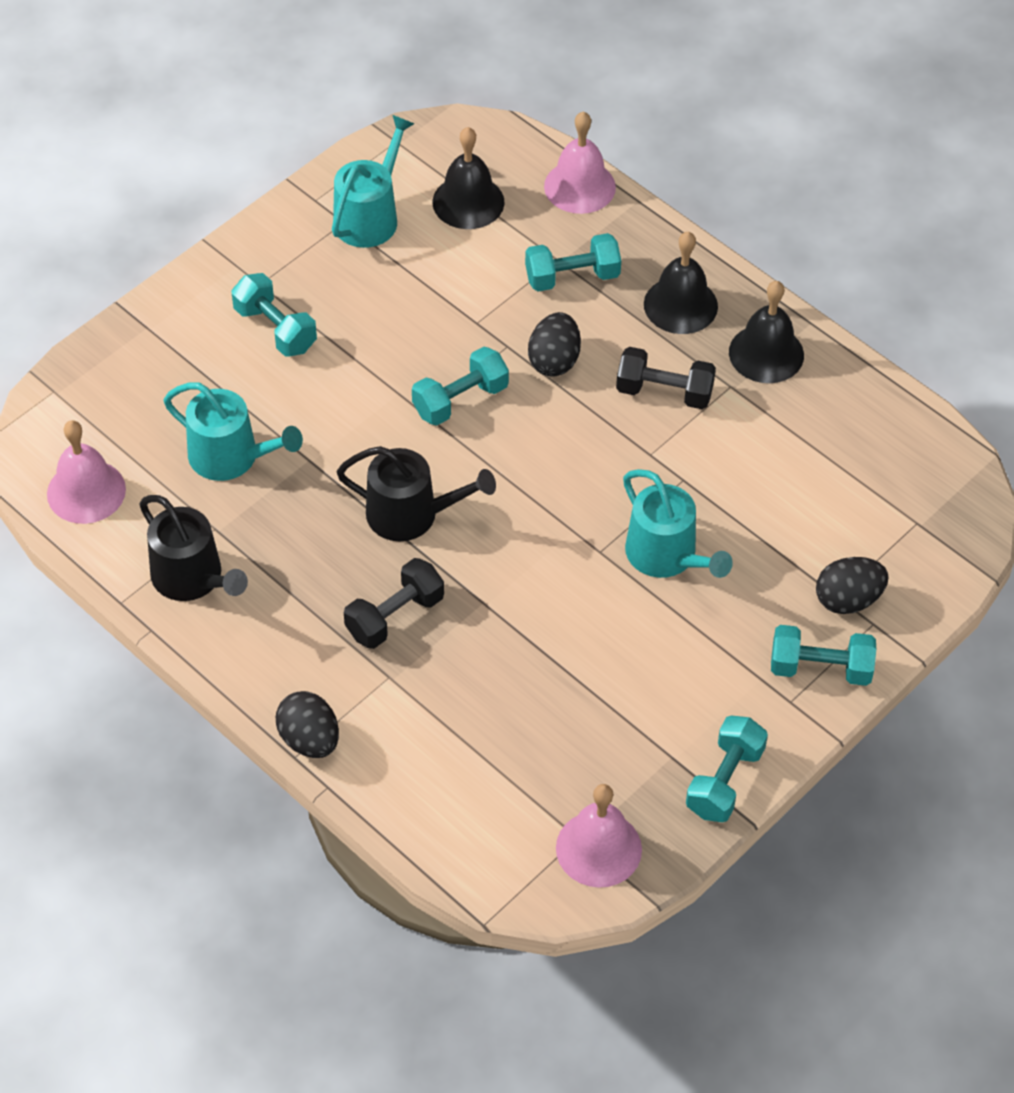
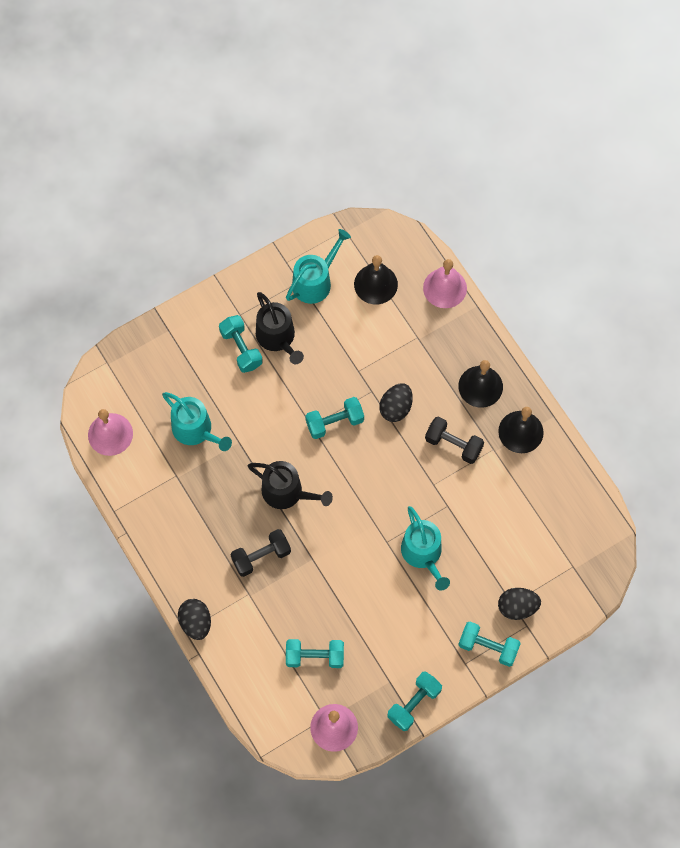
camera: 15 degrees right, 15 degrees up
(192, 578) = (156, 505): black watering can -> black watering can (277, 337)
(572, 277) = (422, 352): turquoise dumbbell -> turquoise dumbbell (315, 656)

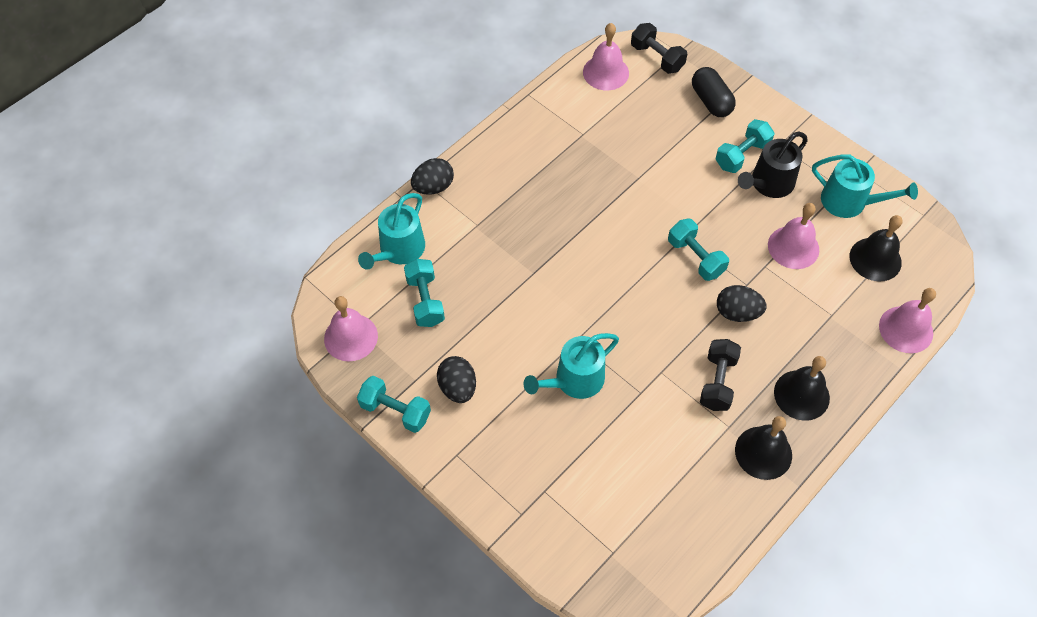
camera: 75 degrees right, 10 degrees down
(173, 354) = (711, 101): none -> black capsule
(195, 430) = (637, 138): turquoise watering can -> turquoise watering can (399, 250)
(261, 556) = (521, 226): black dumbbell -> black dumbbell (657, 58)
(287, 492) = (599, 232): black watering can -> none
(346, 342) = (793, 247): none -> pink bell
(488, 647) = (483, 475): turquoise dumbbell -> none
(517, 607) = (541, 498): black egg -> black egg (457, 387)

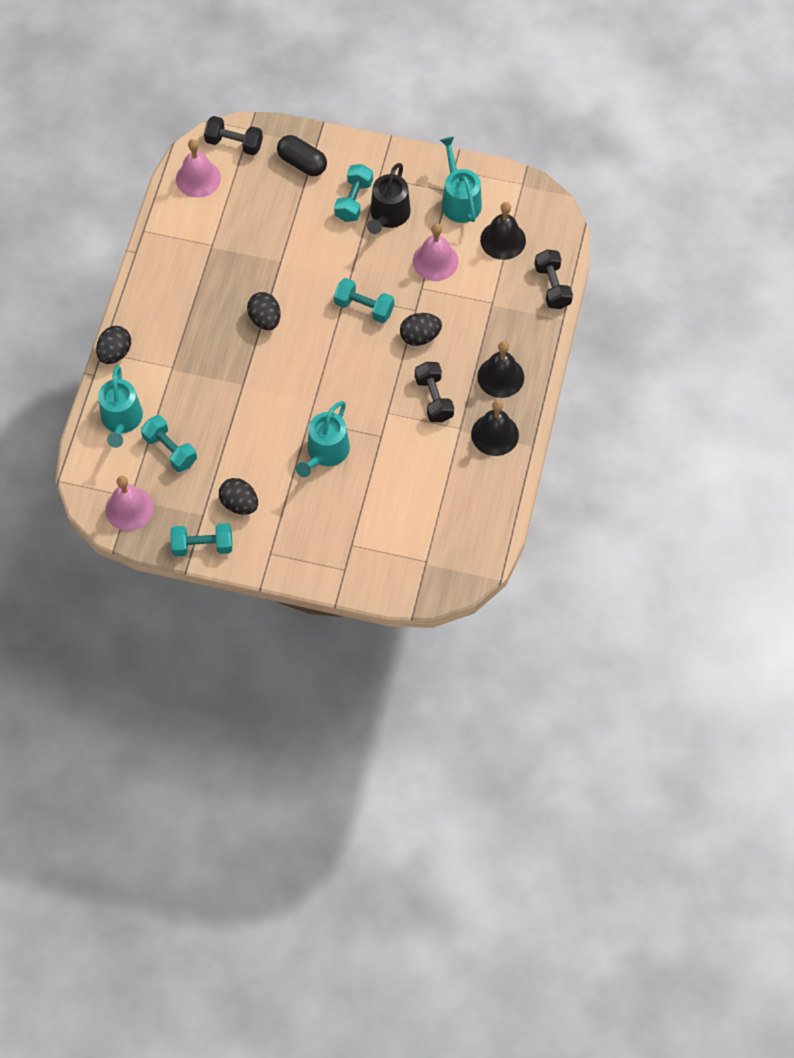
camera: 30 degrees left, 5 degrees up
(592, 223) = (265, 319): none -> black egg
(849, 202) = (459, 200): turquoise watering can -> turquoise watering can turned 105 degrees counterclockwise
(906, 329) = (552, 286): pink bell -> black dumbbell

